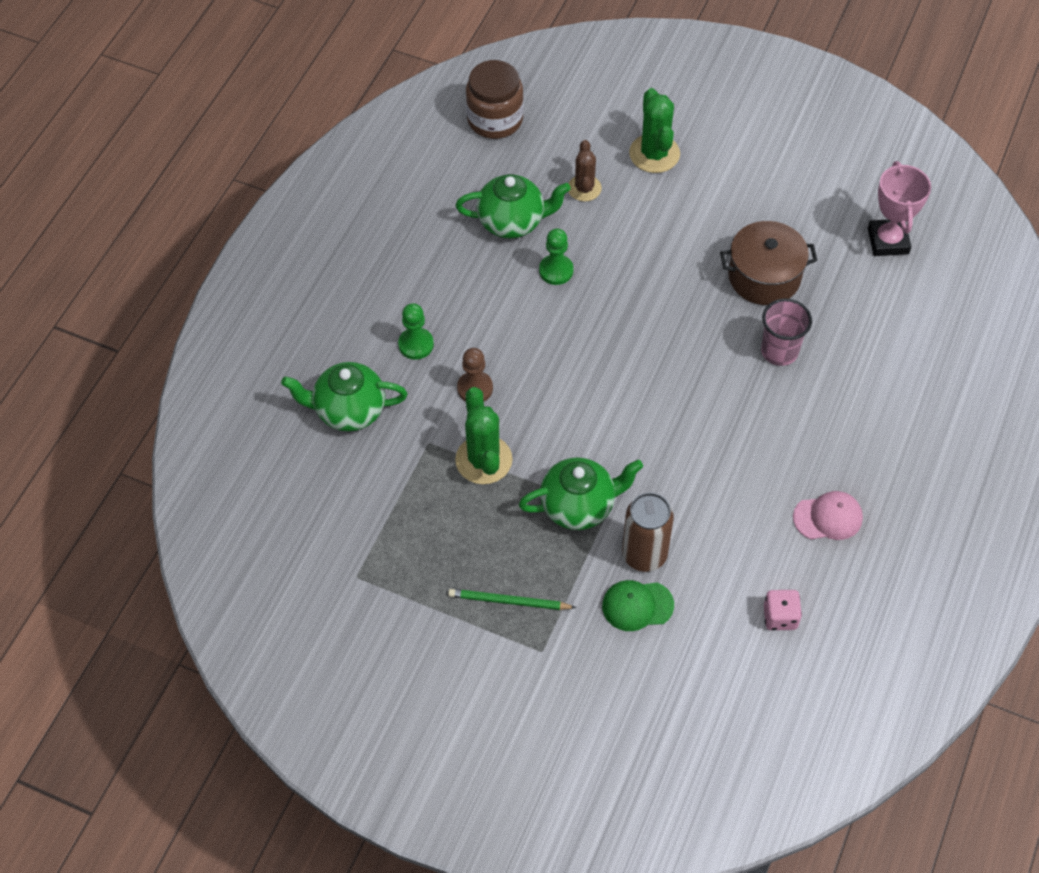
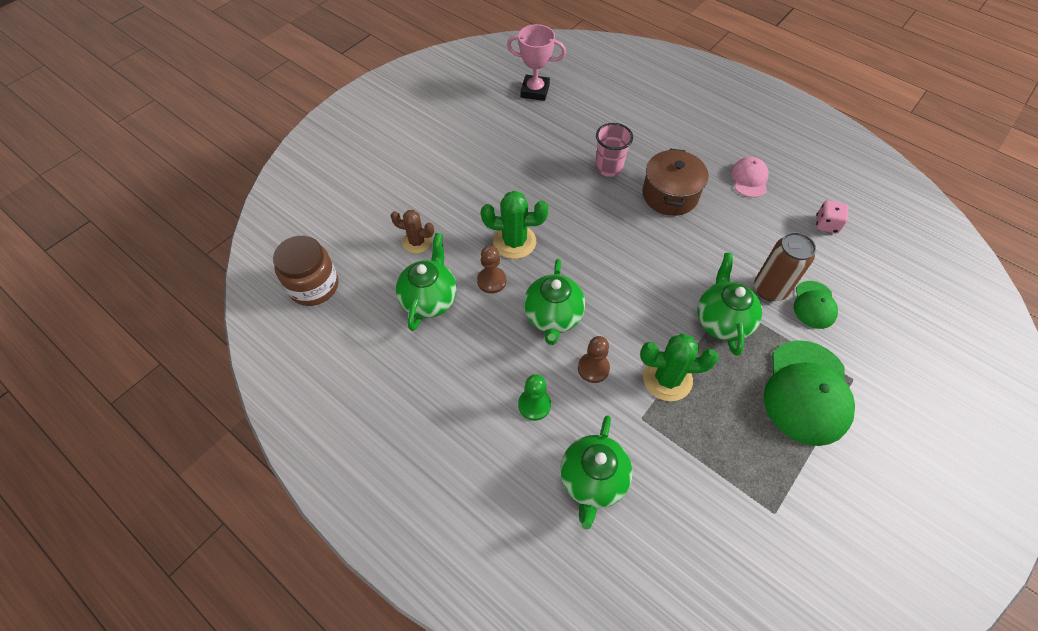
camera: 75 degrees left, 0 degrees up
(509, 601) = (807, 392): green pencil -> green cap
(527, 338) = (553, 317): none -> green teapot
(556, 270) = (491, 281): green pawn -> brown pawn
(654, 154) = (403, 190): green cactus -> green cactus (514, 242)
(764, 276) = (542, 158): brown pot -> brown pot (670, 195)

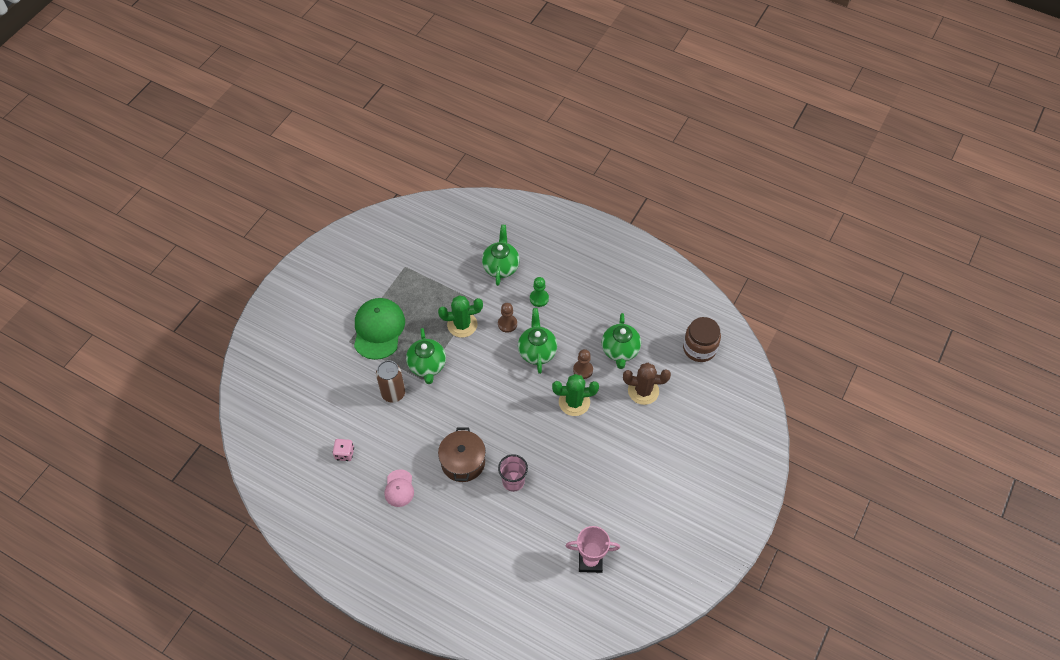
camera: 170 degrees right, 0 degrees up
(417, 242) = (643, 391): brown cactus -> brown cactus, size x1.51
(814, 305) = (365, 386): green cap -> none

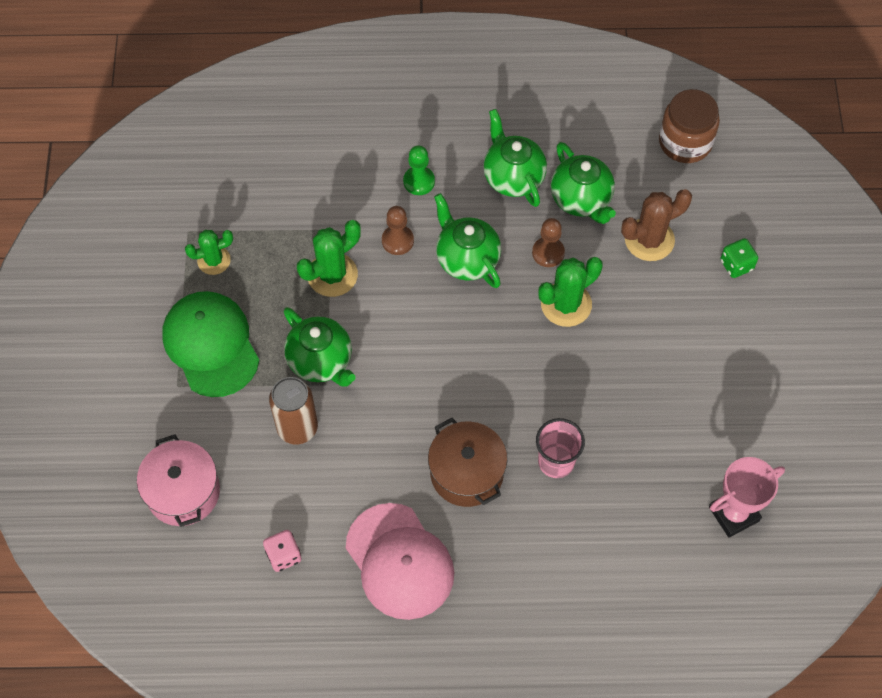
camera: 30 degrees left, 5 degrees up
(317, 395) = (183, 492): none -> pink pot
(399, 488) = (399, 561): pink cap -> pink cap, size x1.87
(408, 287) = (214, 260): none -> green cactus
(501, 267) = (333, 162): green teapot -> green teapot (513, 177)
(683, 429) = (736, 265): none -> green dice

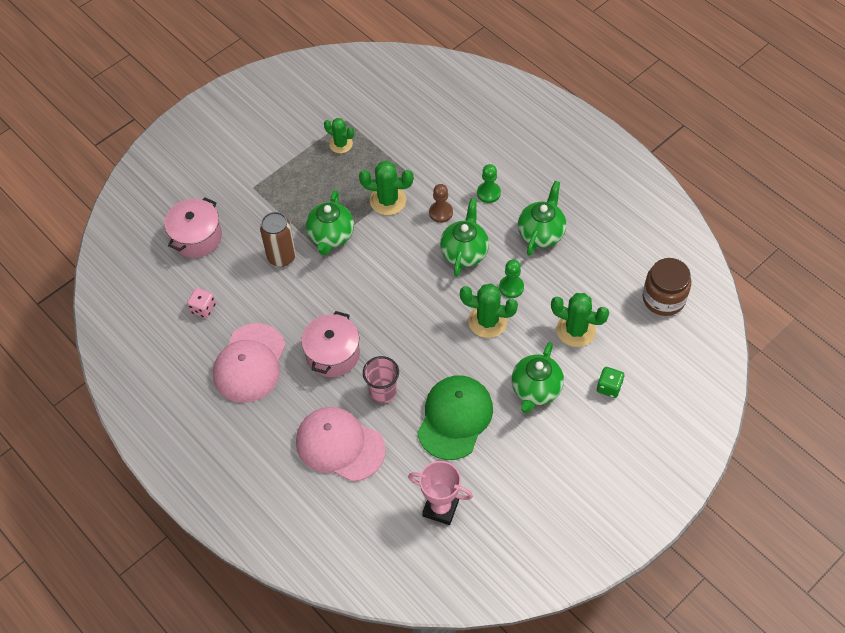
camera: 50 degrees right, 5 degrees down
(211, 345) = (291, 182): green cap -> green cap (455, 418)
(467, 473) = (333, 354): brown pot -> pink pot
(548, 253) = (511, 287): brown pawn -> green pawn
(580, 550) = (340, 445): none -> pink cap
(581, 200) = (564, 277): green teapot -> green teapot (535, 390)
(649, 240) = (576, 330): brown cactus -> green cactus

